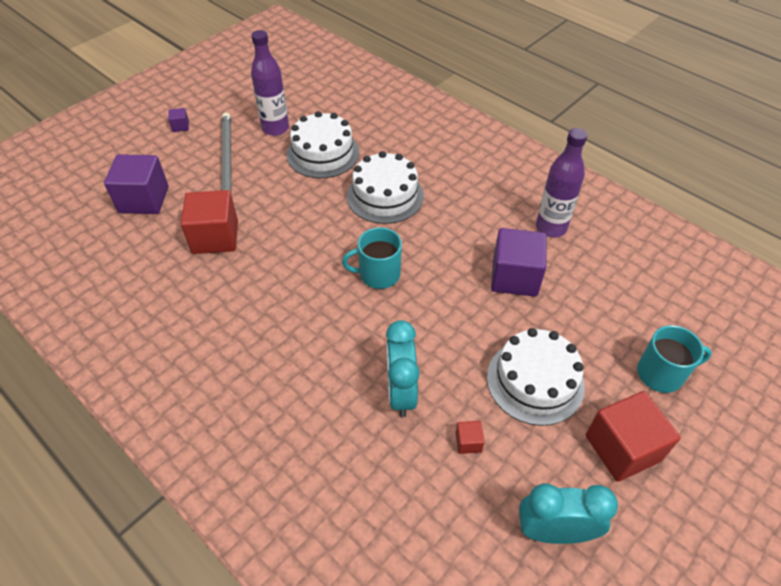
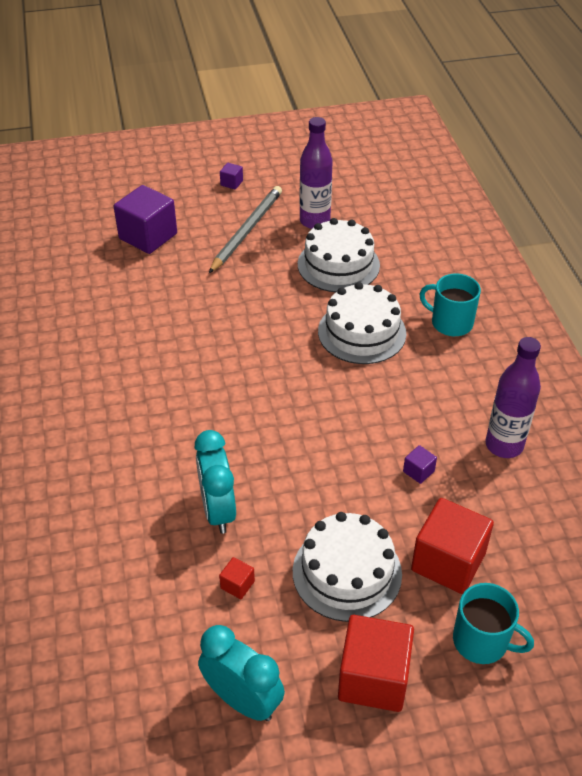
camera: 35 degrees right, 5 degrees down
(215, 237) = (178, 297): red cube -> red cube (448, 562)
(378, 274) = (290, 400): turquoise mug -> turquoise mug (450, 323)
(401, 392) = (218, 510): turquoise clock -> turquoise clock turned 45 degrees counterclockwise
(514, 277) = (418, 471): purple cube -> purple cube, size x0.43

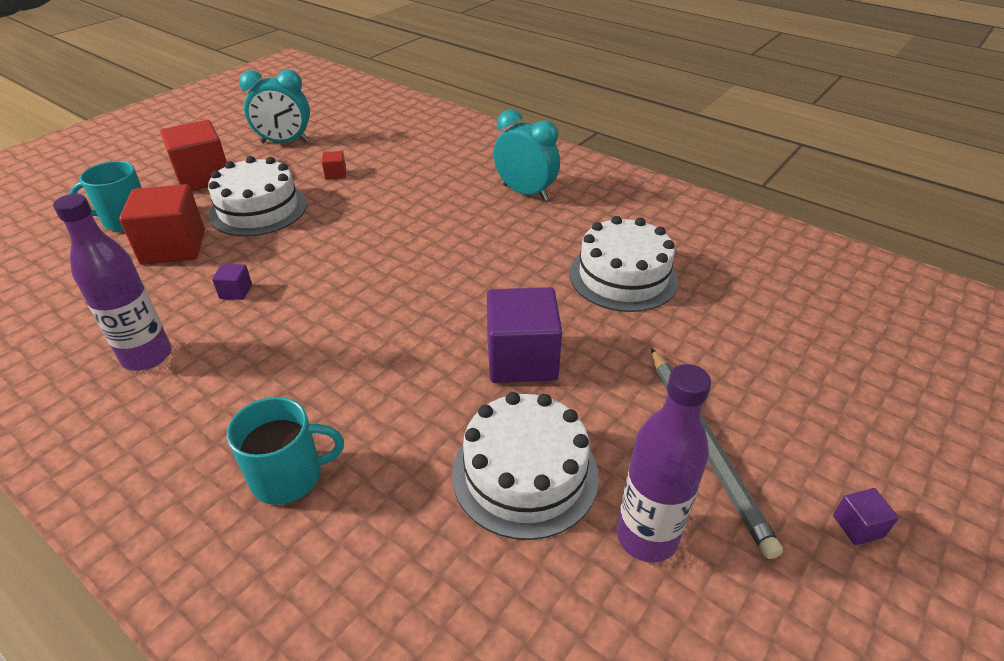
camera: 140 degrees right, 5 degrees down
(148, 236) = (789, 360): purple cube -> purple cube (521, 359)
(218, 510) = (391, 197): turquoise clock -> turquoise clock (525, 192)
(362, 332) = (401, 392): white cake -> white cake (623, 276)

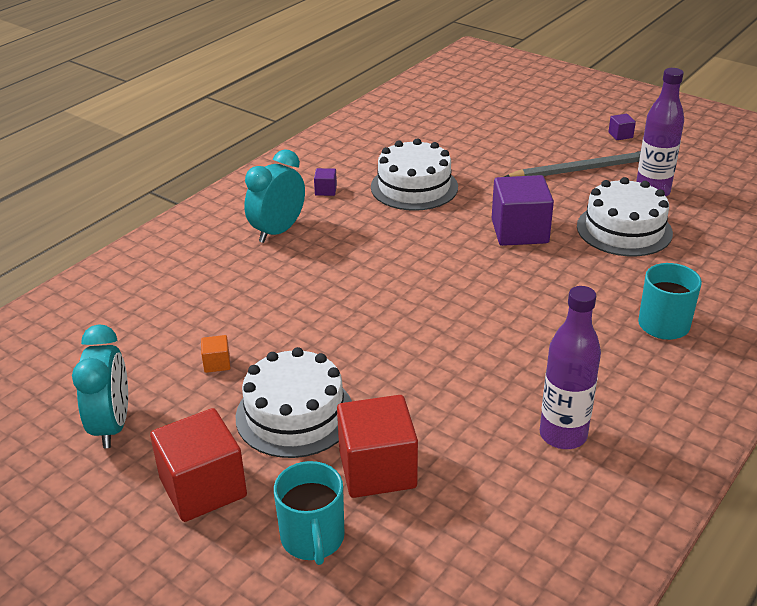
camera: 90 degrees left, 5 degrees down
(236, 291) = (456, 397): purple cube -> purple cube (325, 190)
(335, 174) = (217, 363): red cube -> orange cube

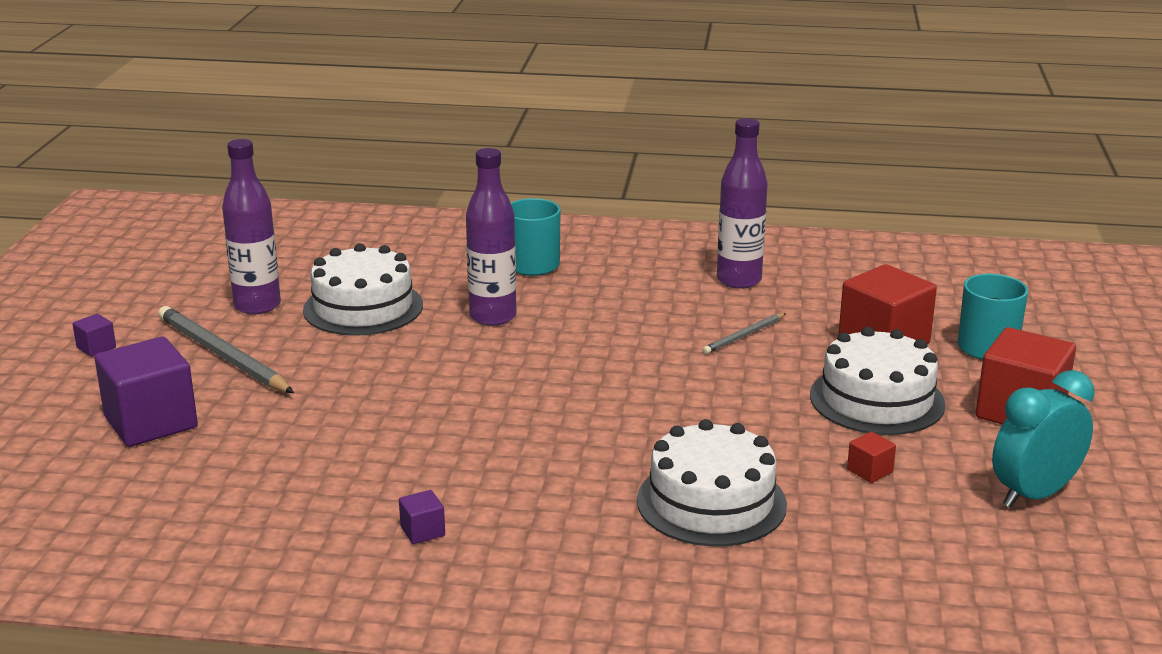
camera: 120 degrees left, 10 degrees down
(217, 363) = (869, 471): orange cube -> red cube
(278, 231) = (571, 532): turquoise clock -> none
(414, 187) = (357, 460): white cake -> white cake (711, 502)
(451, 390) = (744, 336): none -> grey pencil
(519, 231) = (418, 363): purple cube -> purple cube (151, 422)
(572, 278) = (493, 317): none -> purple bottle

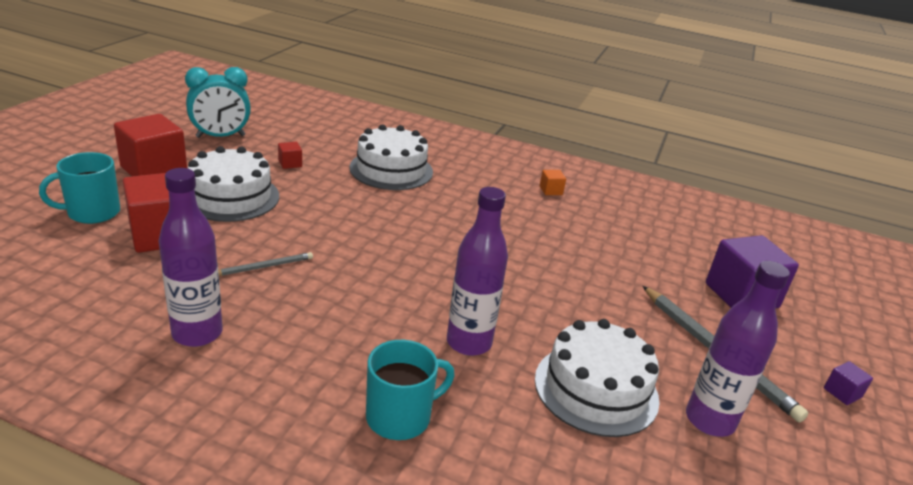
camera: 170 degrees left, 5 degrees up
(422, 531) = (550, 190): purple cube -> orange cube

